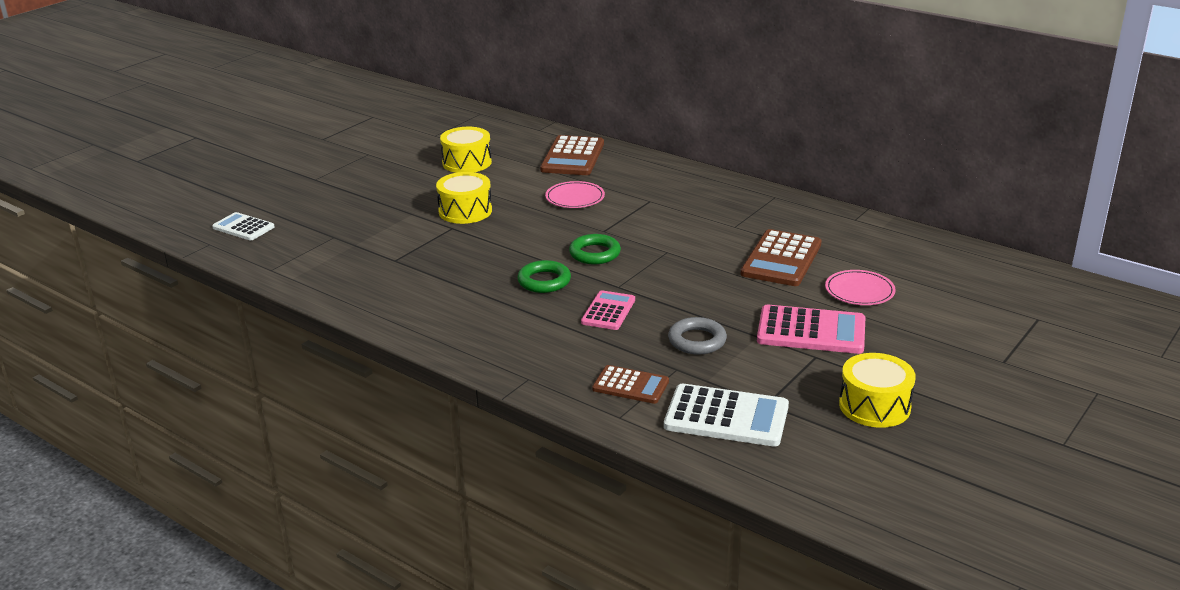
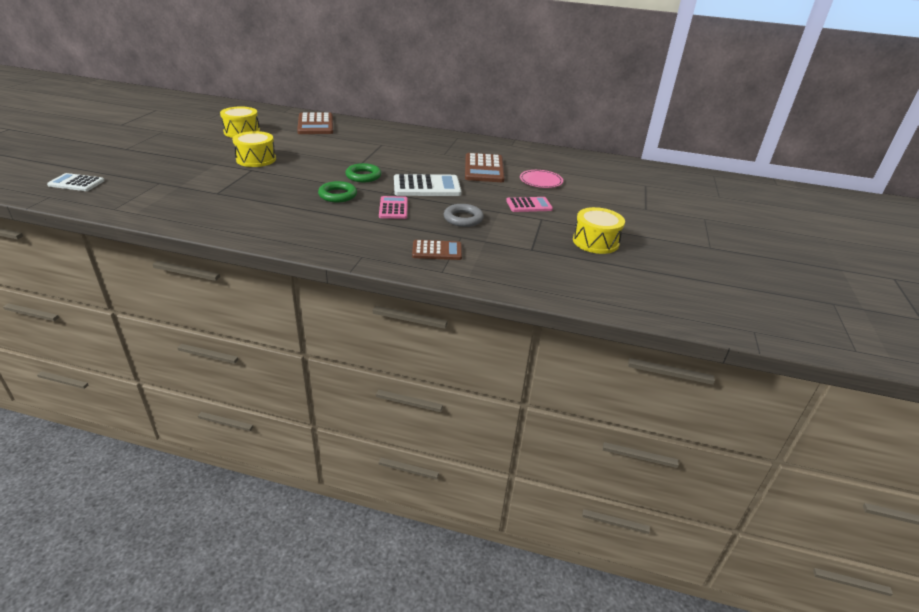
camera: 25 degrees left, 5 degrees up
(575, 197) = (330, 146): pink plate -> none
(726, 417) = (512, 261): white calculator -> white calculator (427, 187)
(811, 331) = (529, 205): pink calculator -> pink calculator, size x0.62

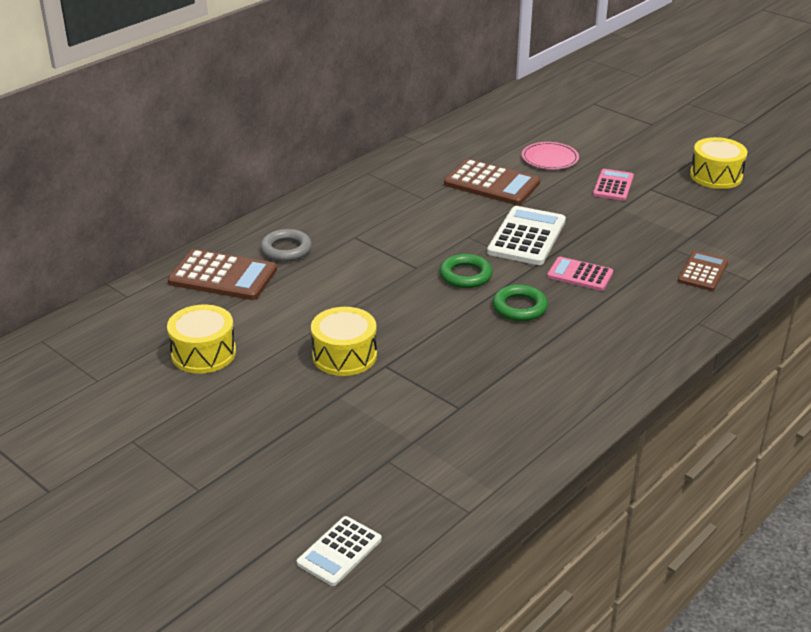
camera: 60 degrees left, 0 degrees up
(463, 218) = (630, 235): grey ring -> grey ring (286, 249)

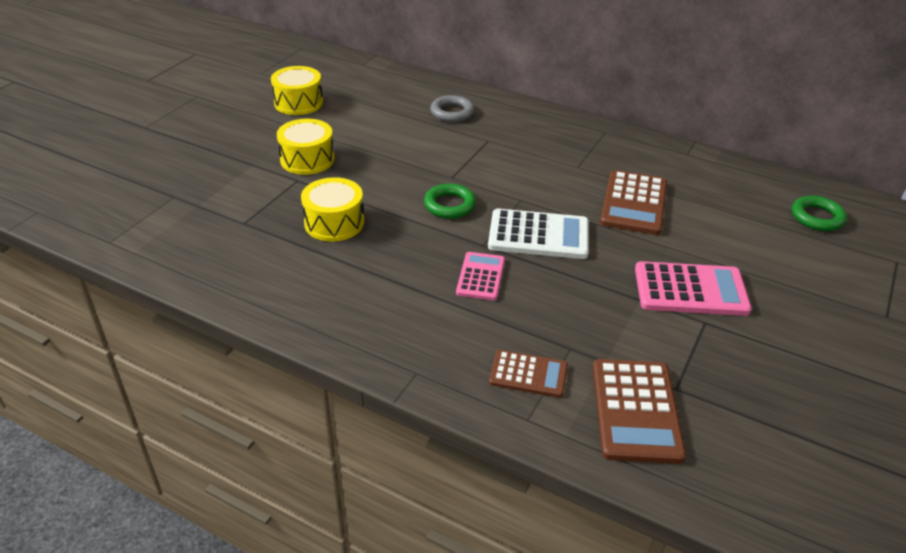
camera: 75 degrees right, 5 degrees up
(223, 276) = (401, 93): brown calculator -> brown calculator (635, 410)
(339, 551) = (74, 189): white calculator -> none
(519, 307) = (406, 242): green ring -> green ring (817, 217)
(550, 158) = (720, 237): pink plate -> none
(613, 185) = (690, 290): pink calculator -> pink calculator, size x1.62
(716, 176) = (785, 383): yellow drum -> yellow drum (334, 223)

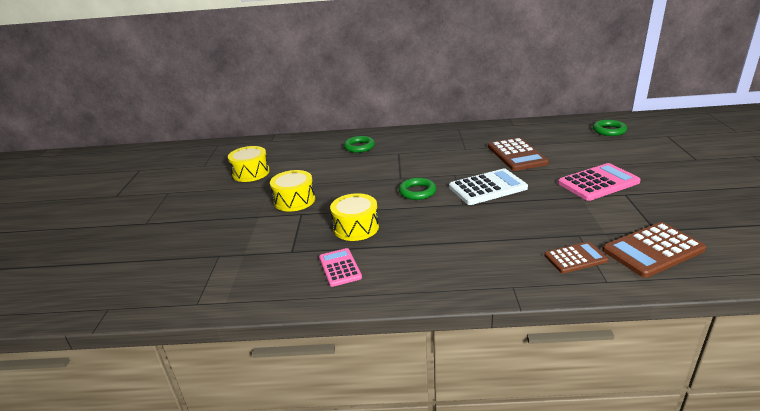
camera: 25 degrees left, 10 degrees down
(452, 112) = (359, 147): grey ring -> green ring
(481, 276) = (483, 220): pink calculator -> pink calculator (340, 267)
(635, 410) = (652, 250): brown calculator -> brown calculator turned 90 degrees clockwise

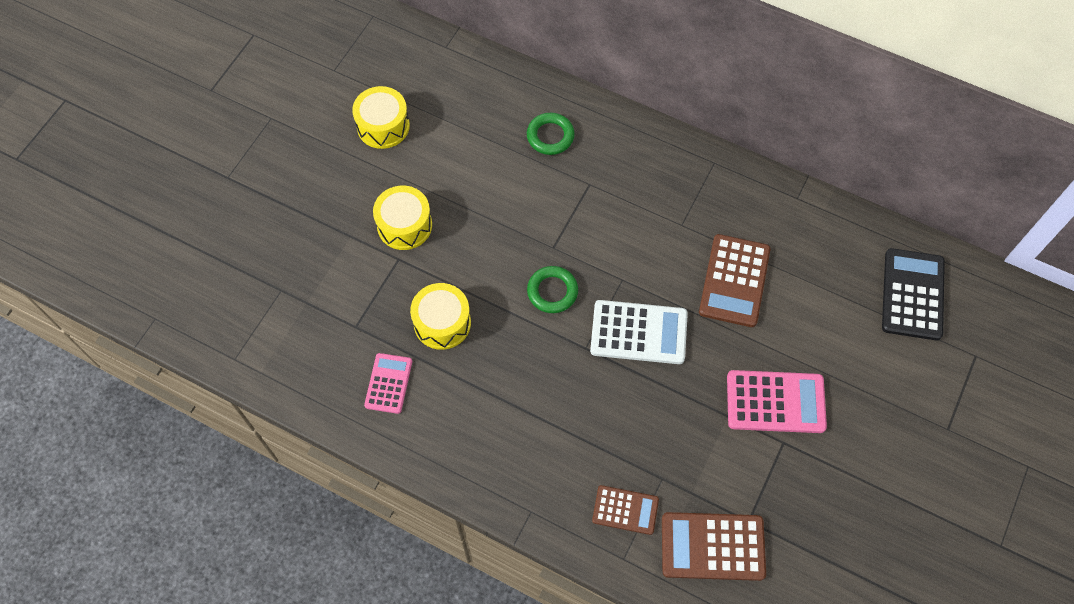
camera: 25 degrees right, 35 degrees up
(609, 130) = (912, 294): green ring -> black calculator

